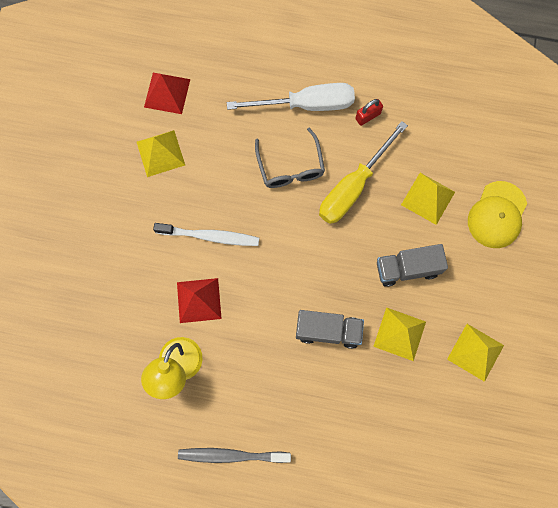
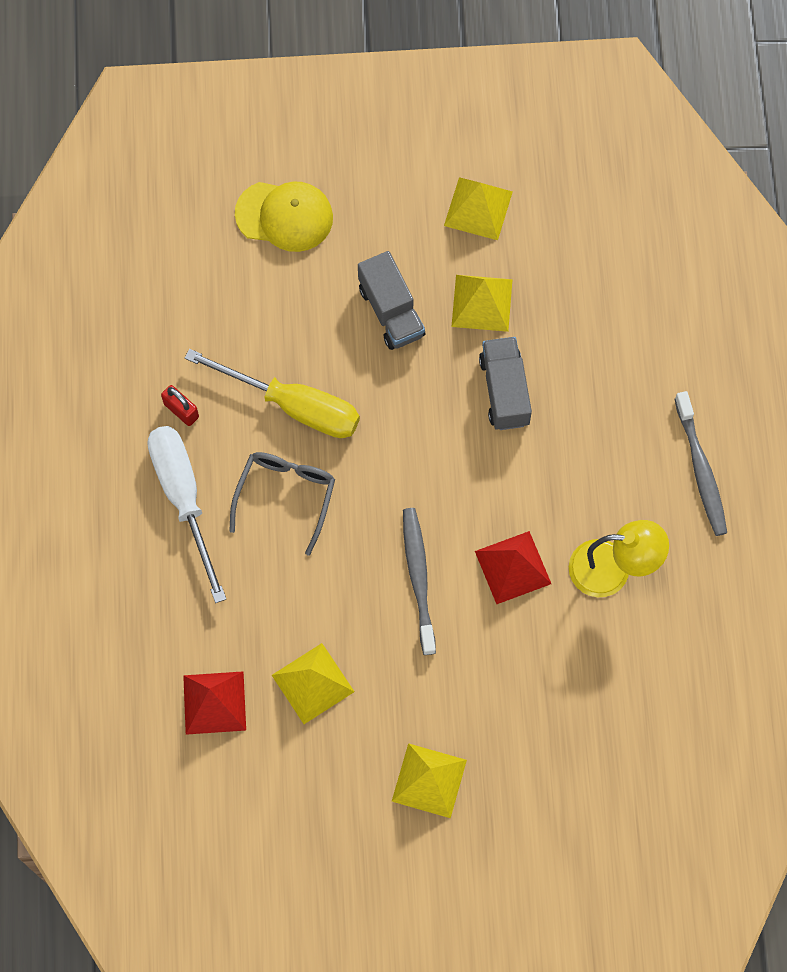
camera: 105 degrees left, 5 degrees down
(210, 236) = (418, 578): white toothbrush -> grey toothbrush
(290, 166) = (285, 496): grey glasses -> grey glasses turned 45 degrees counterclockwise
(428, 198) = (284, 306): yellow pyramid -> yellow pyramid (429, 780)

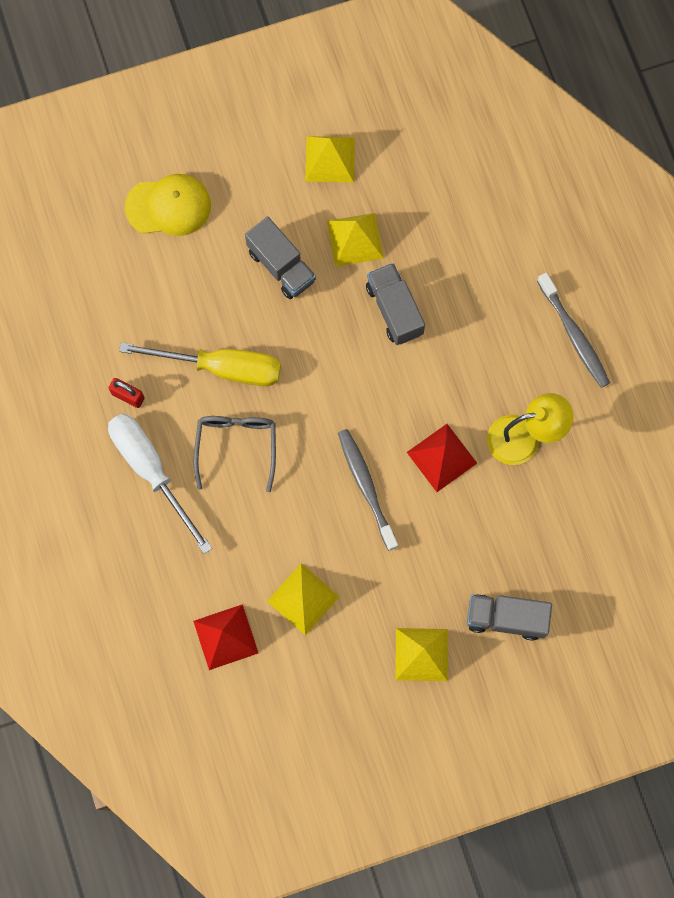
camera: 15 degrees left, 5 degrees up
(536, 765) = (506, 618): none -> grey truck

